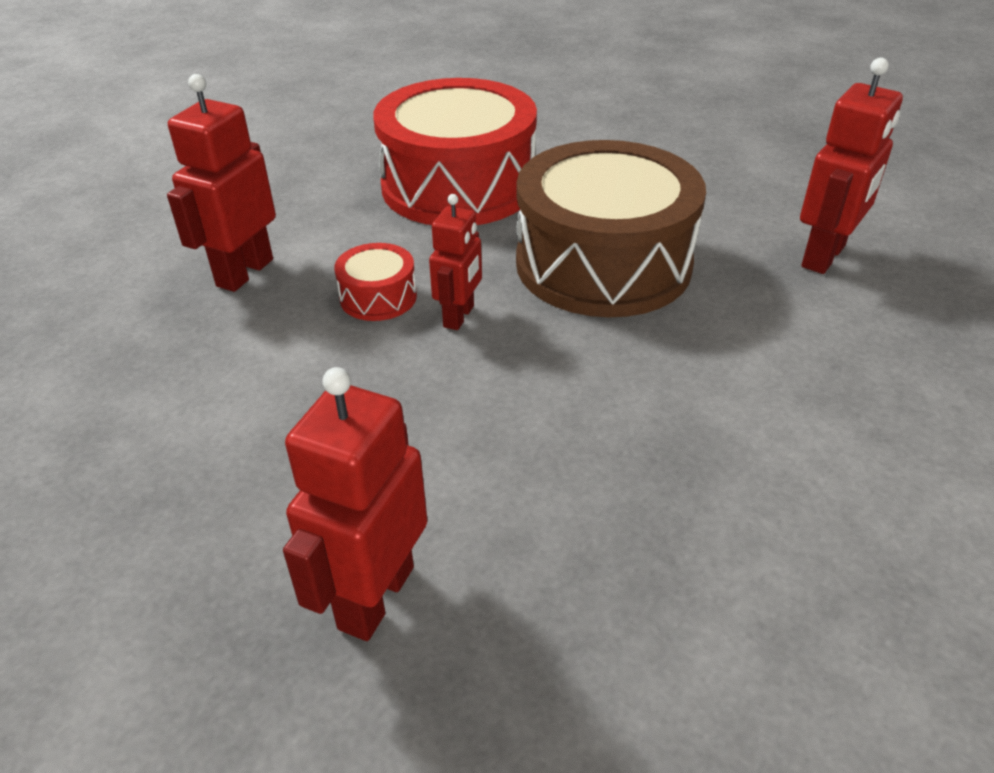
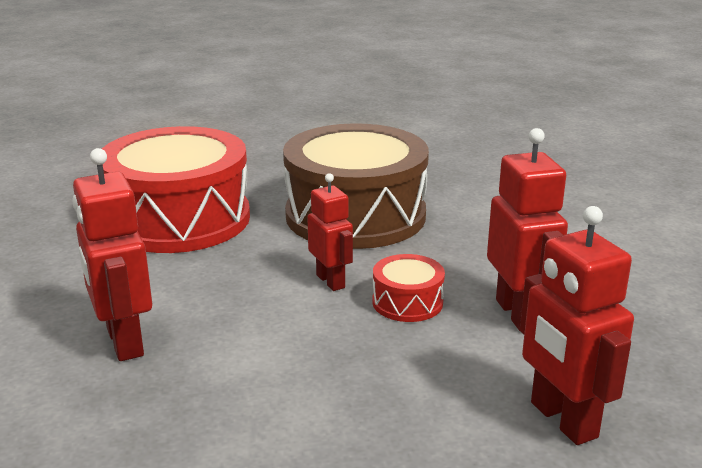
camera: 50 degrees left, 15 degrees down
(378, 297) = (258, 300): red drum -> red drum (407, 302)
(824, 257) = (451, 161): red robot -> red robot (519, 314)

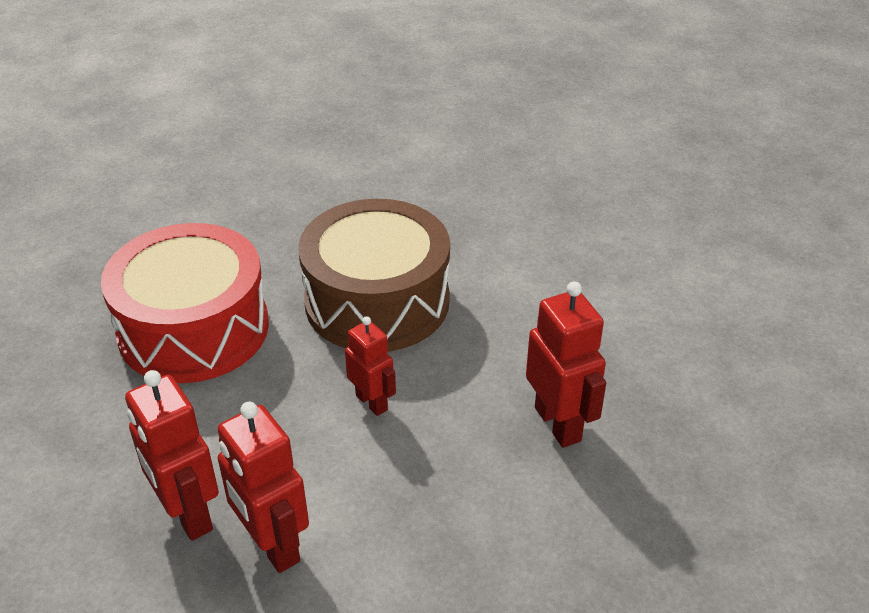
camera: 10 degrees left, 15 degrees up
(407, 302) = (451, 422): red drum -> none
(562, 420) = (613, 553): red robot -> red robot (272, 545)

